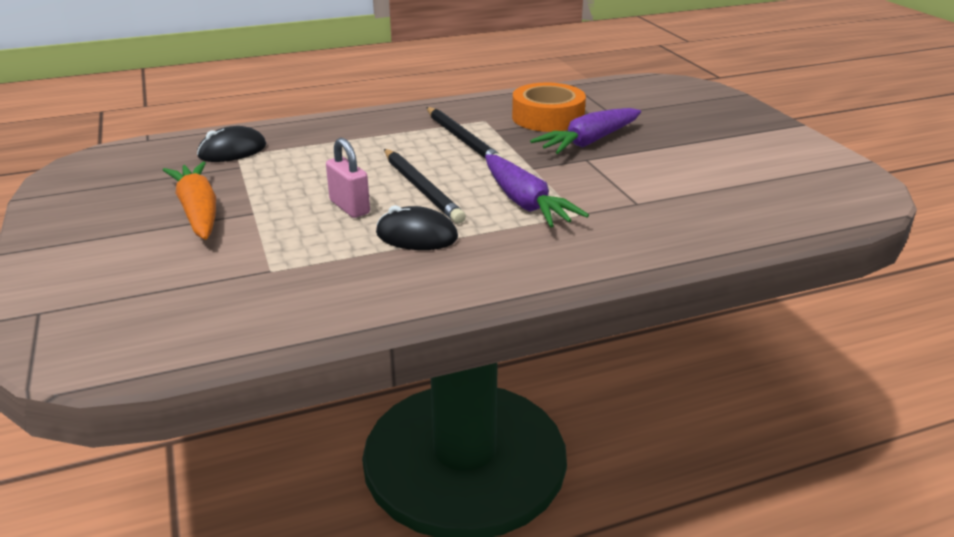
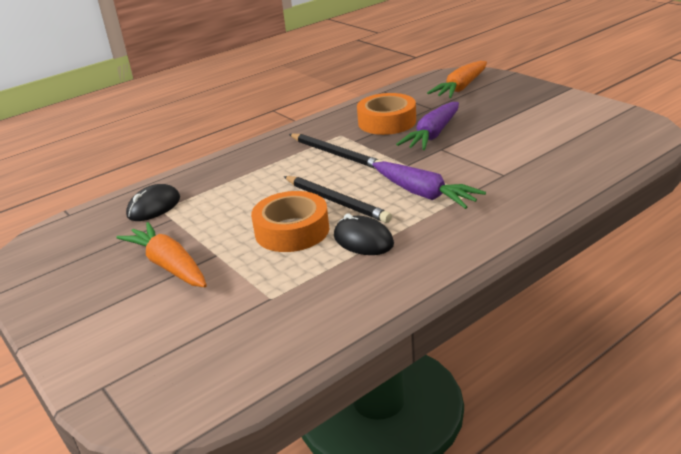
camera: 15 degrees left, 0 degrees up
(349, 207) = (292, 230): pink padlock -> orange tape
(416, 235) = (363, 240): black mouse -> black mouse turned 45 degrees clockwise
(664, 98) = (460, 88): none -> orange carrot

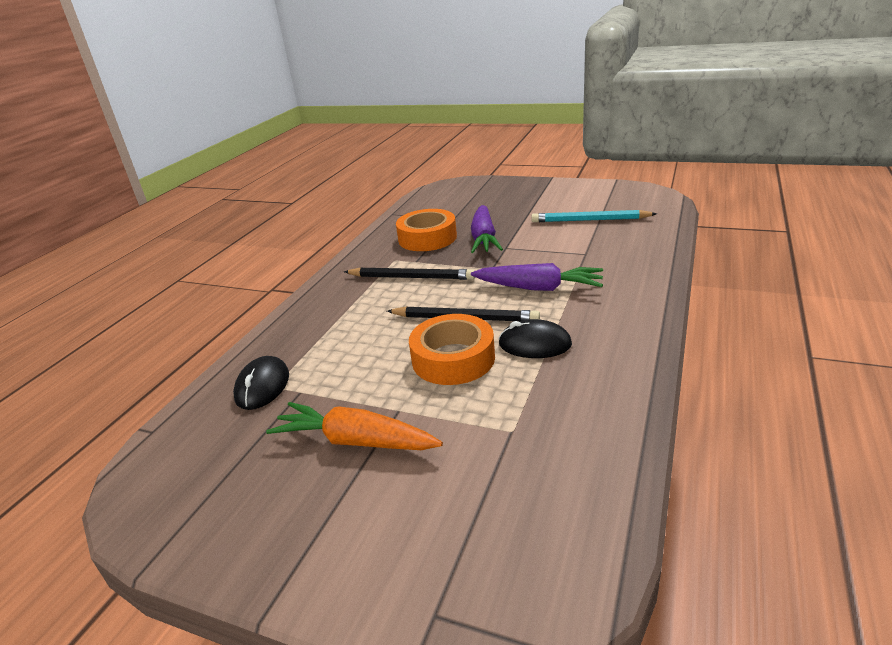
camera: 30 degrees left, 0 degrees up
(460, 88) = (461, 196): orange carrot -> none
(550, 143) = (590, 220): none -> turquoise pencil

